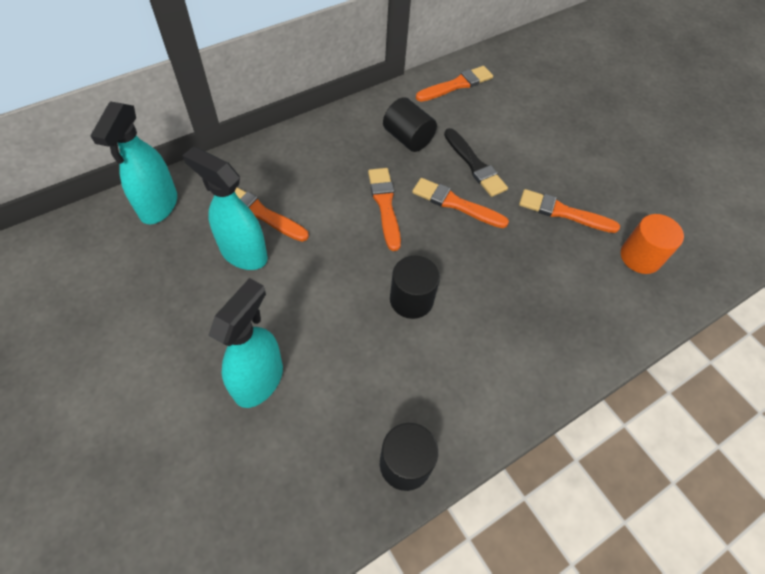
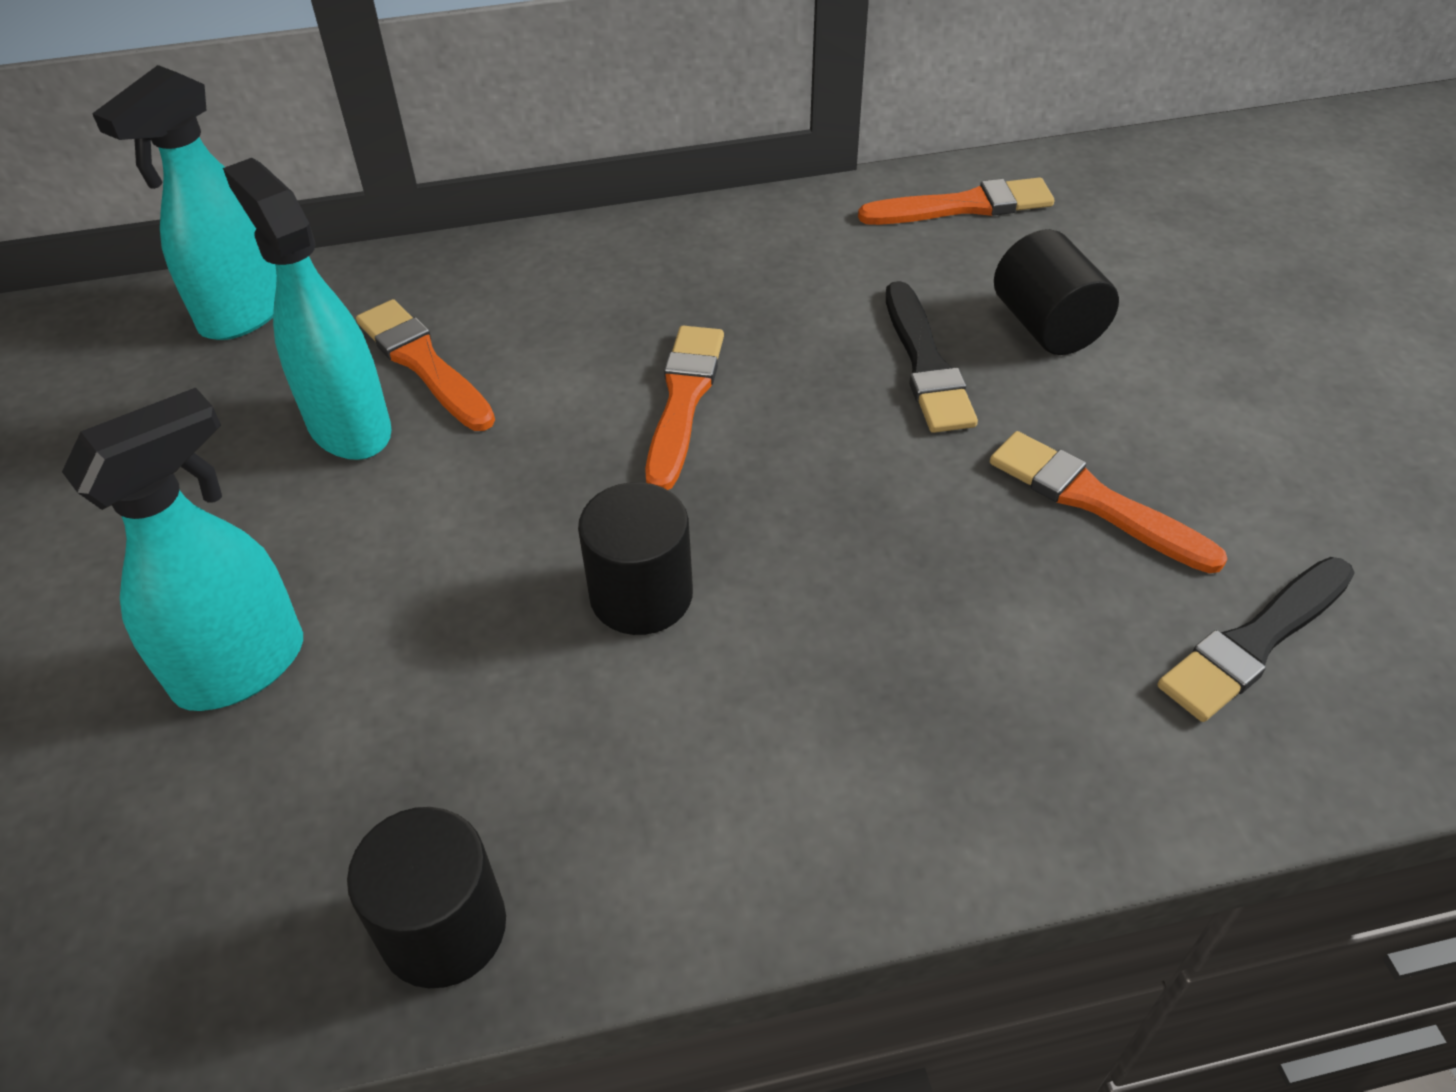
camera: 25 degrees right, 10 degrees down
(408, 138) = (801, 287): black cylinder -> black cylinder (1047, 326)
(455, 204) = (842, 430): orange brush -> none
(640, 257) = (1255, 642): orange cylinder -> black brush

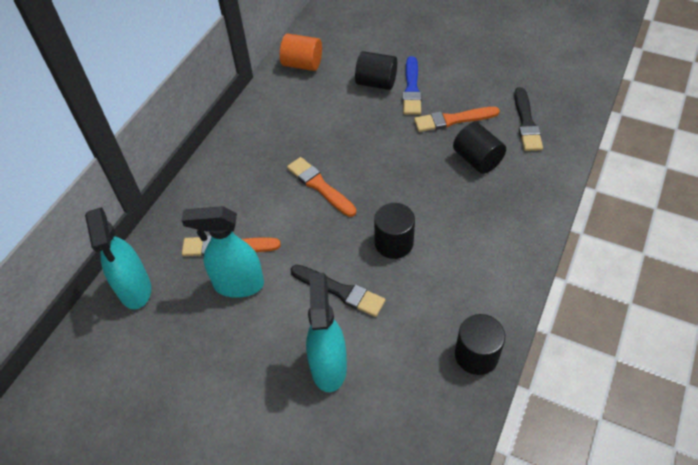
camera: 50 degrees left, 5 degrees up
(926, 364) = (364, 119): black brush -> black brush (340, 291)
(963, 206) = (302, 64): orange brush -> orange cylinder
(1026, 610) = (477, 159): none -> black cylinder
(1099, 386) = (412, 89): none -> blue brush

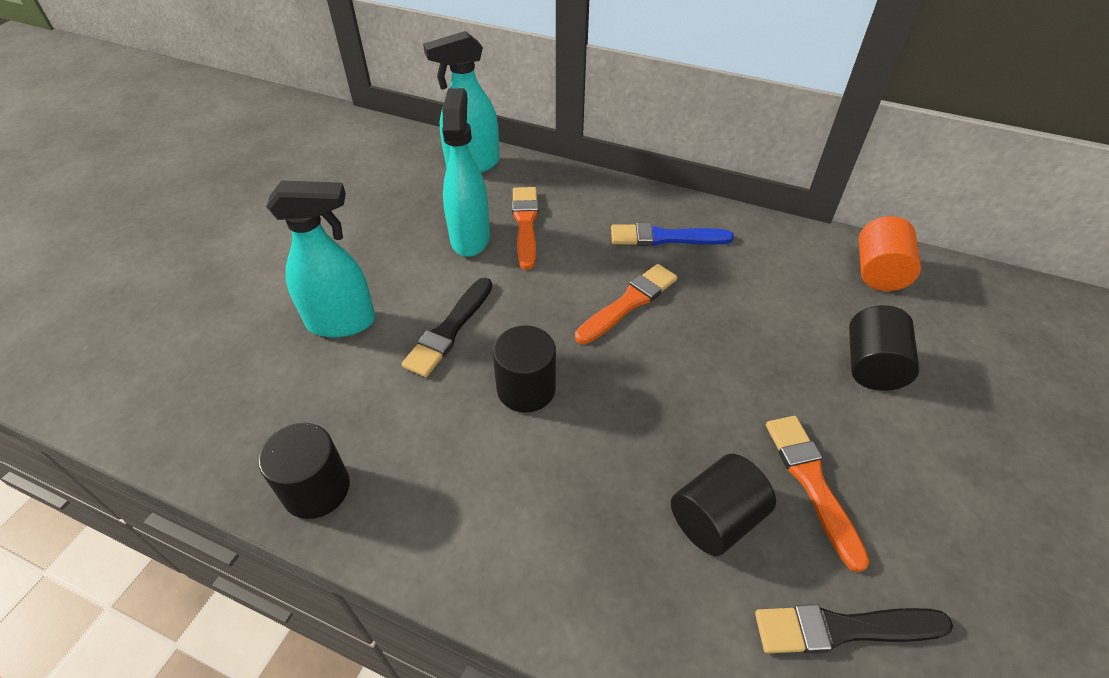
camera: 85 degrees right, 5 degrees down
(412, 89) = (874, 418): blue brush -> blue brush (665, 237)

